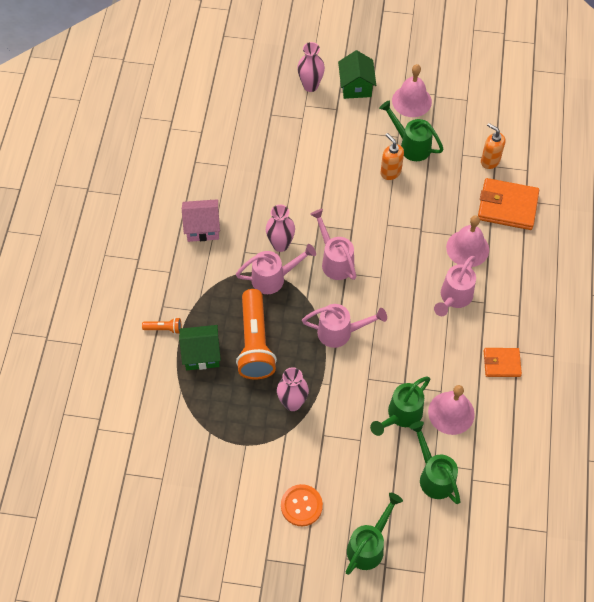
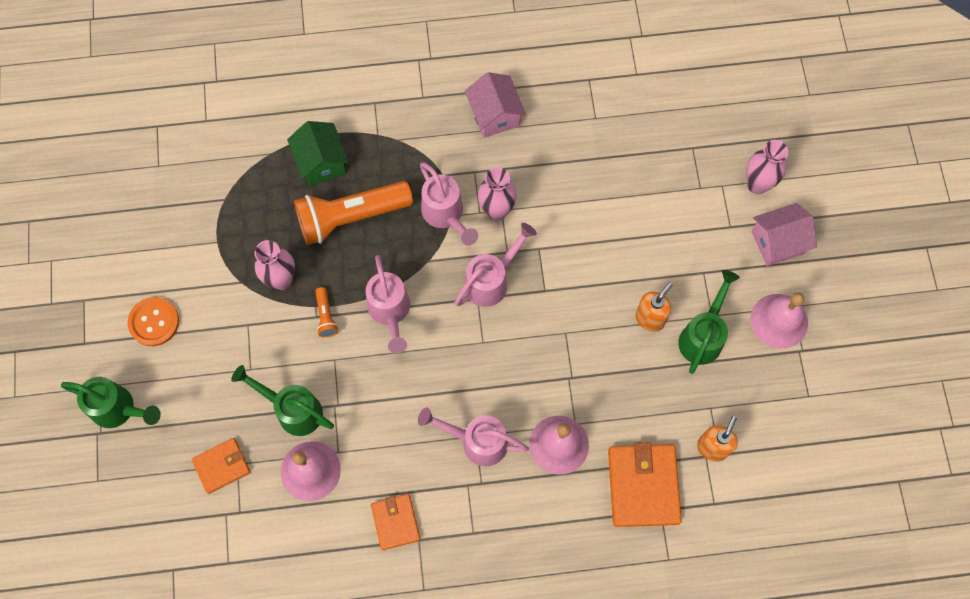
camera: 75 degrees right, 10 degrees up
(164, 329) = (345, 113): orange flashlight -> orange flashlight (326, 316)
(356, 86) = (778, 242): green house -> pink house
(433, 475) = (222, 466): green watering can -> orange wallet

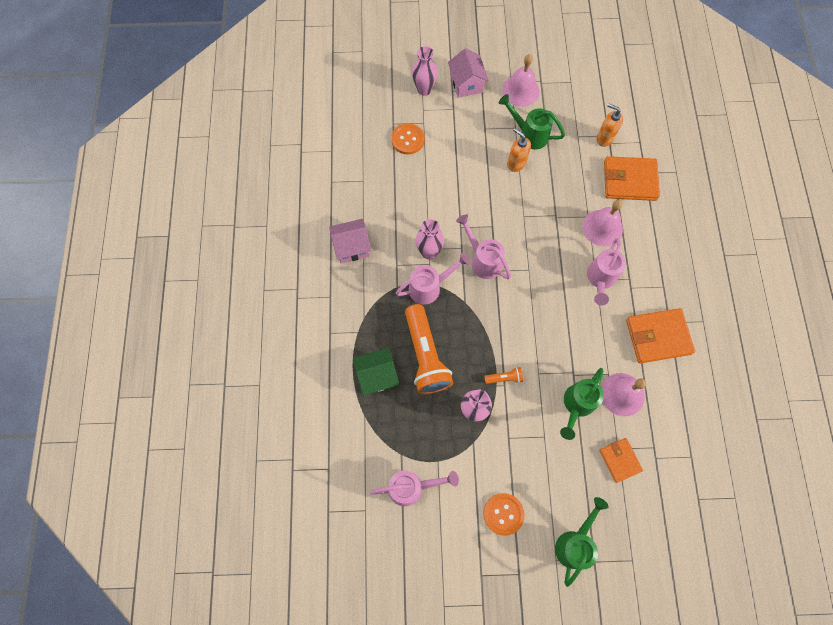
camera: 85 degrees left, 0 degrees up
(390, 312) = (503, 331): pink watering can -> pink watering can (412, 487)
(395, 522) = (658, 337): orange wallet -> orange wallet, size x1.68
(668, 169) = (408, 139): none -> orange button

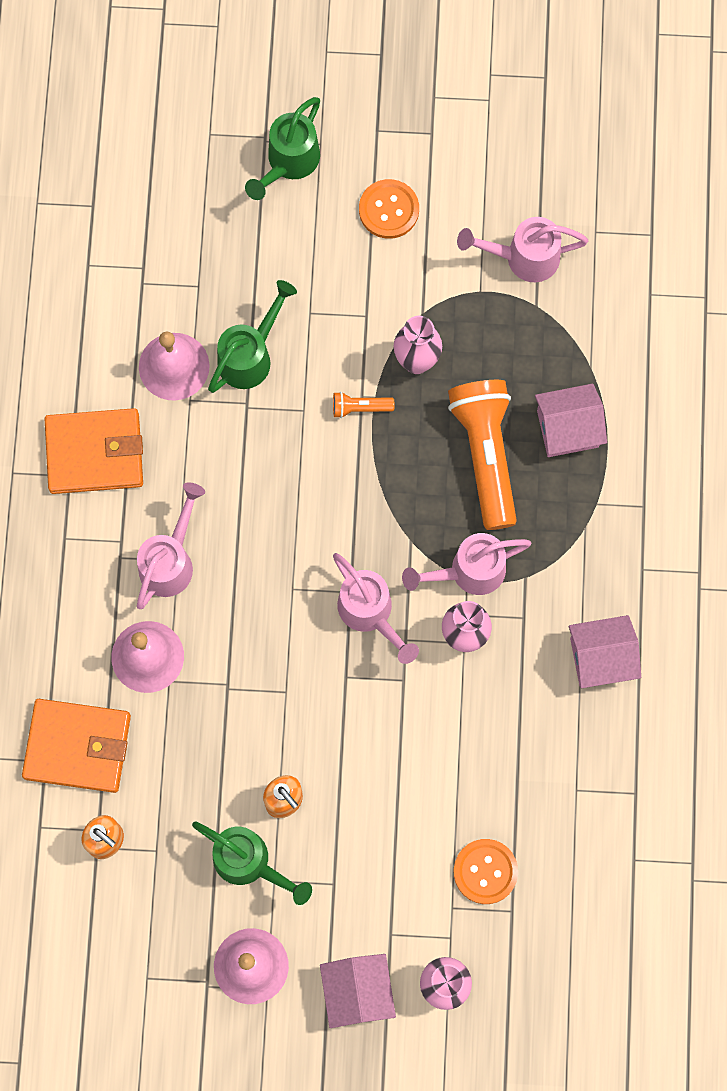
camera: 175 degrees left, 5 degrees up
(377, 376) = (567, 428): green house -> pink house
(620, 460) = (199, 269): orange wallet -> none

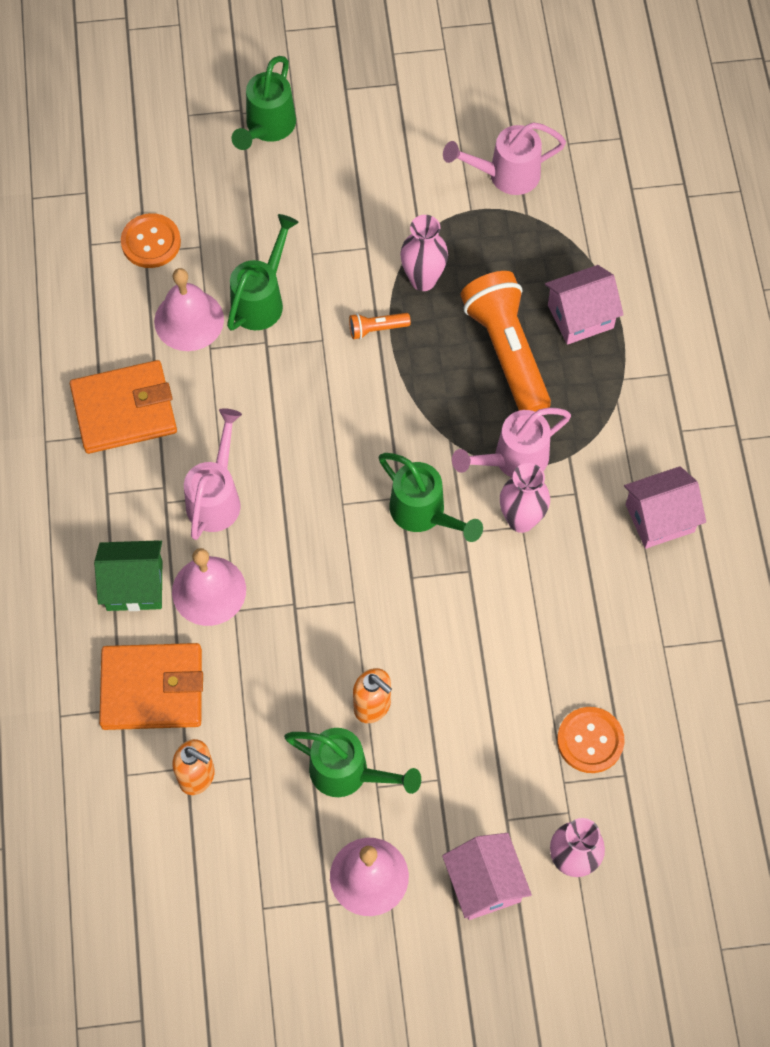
camera: 10 degrees left, 10 degrees down
(77, 639) = (134, 585): none -> green house
(370, 614) = (424, 514): pink watering can -> green watering can
(389, 210) = (370, 153): orange button -> orange button (151, 242)

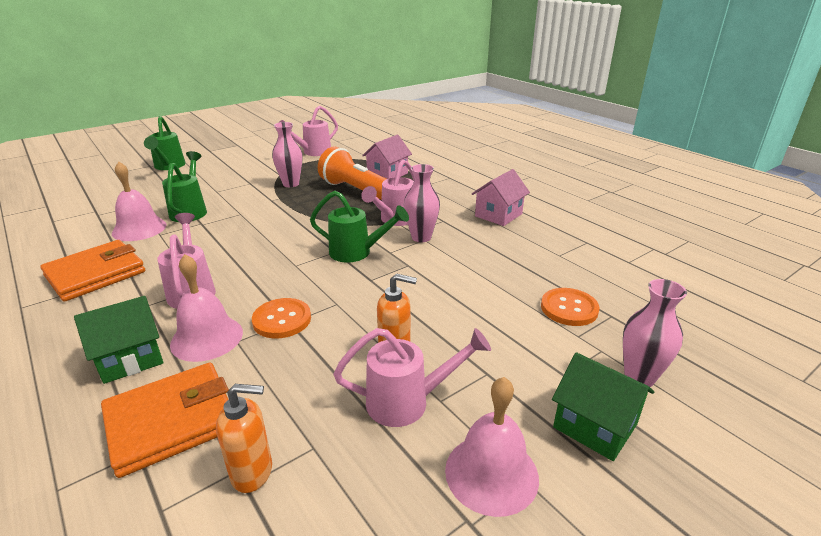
camera: 30 degrees left, 35 degrees down
(151, 242) = (101, 210): orange button -> orange button (282, 320)
(349, 773) = (408, 402): green watering can -> pink watering can
(376, 329) = (273, 202): orange flashlight -> none
(484, 883) = (595, 426): pink house -> green house

